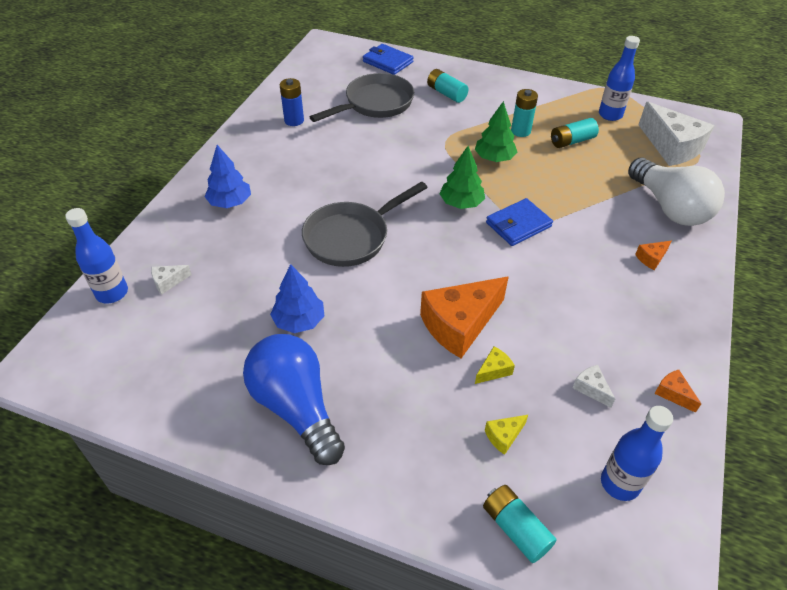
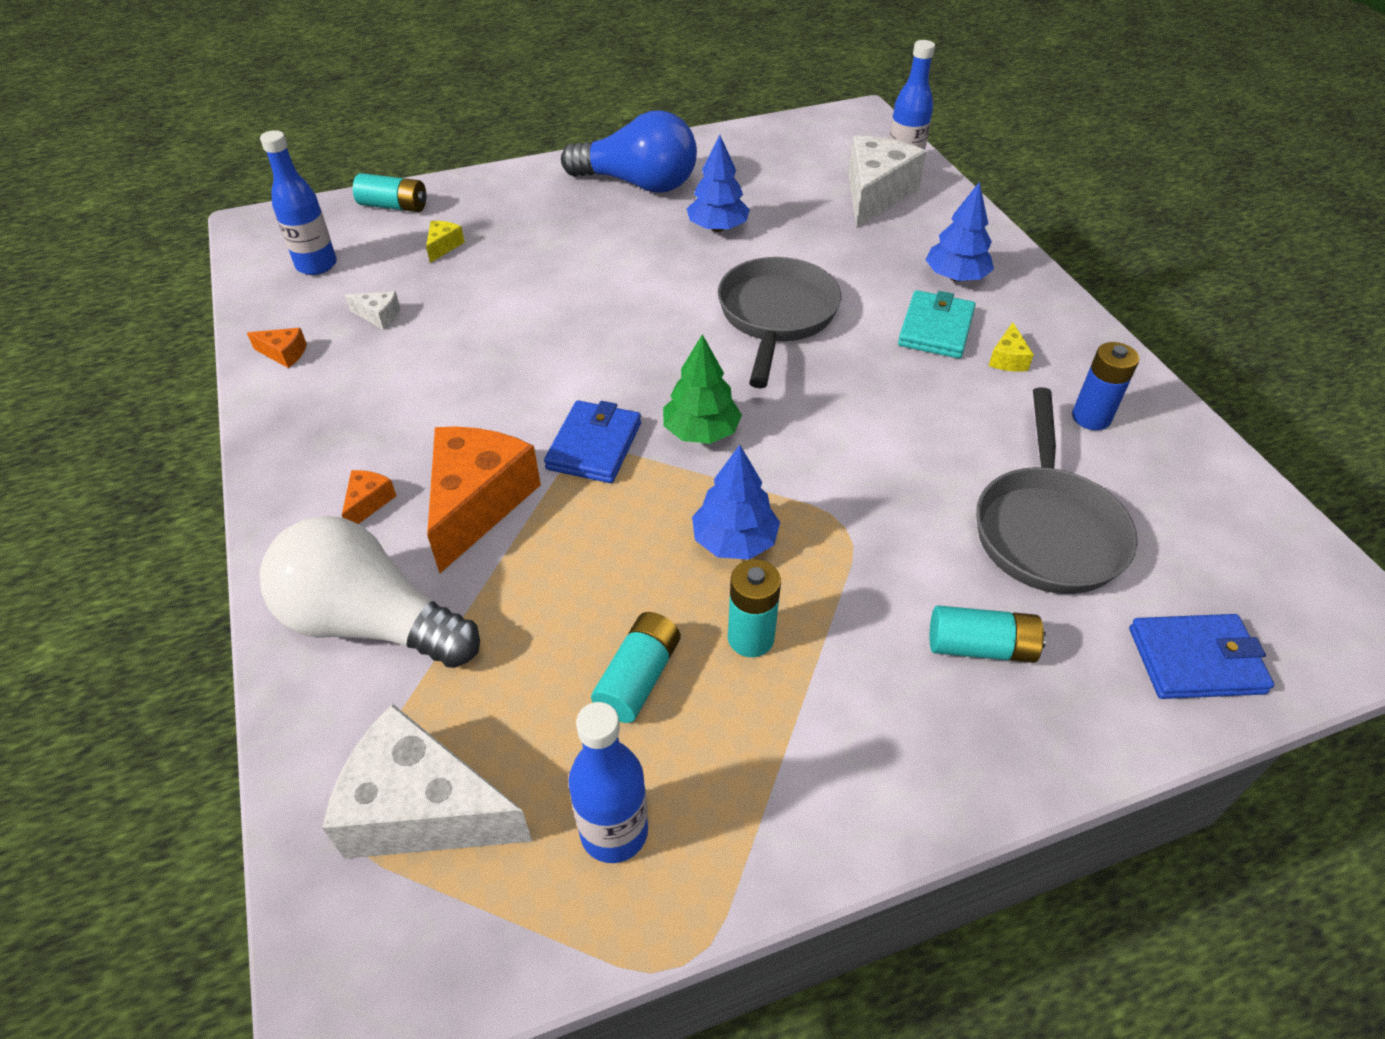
camera: 140 degrees right, 0 degrees up
(168, 282) = (875, 194): white cheese -> white cheese, size x2.35
(287, 185) = (936, 329): none -> turquoise wallet
(459, 324) = (561, 300): orange cheese -> orange cheese (478, 503)
(494, 158) = (734, 541): green tree -> blue tree
(494, 370) = (491, 283): yellow cheese -> yellow cheese (1007, 359)

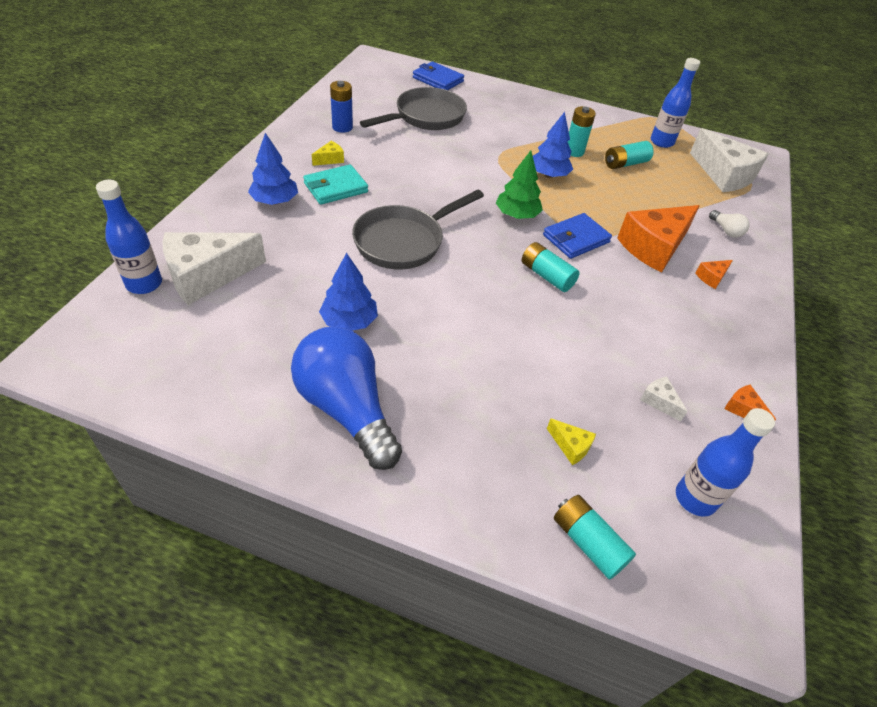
camera: 145 degrees left, 0 degrees up
(371, 622) = (726, 230): white light bulb -> white light bulb, size x0.40
(443, 246) = (571, 446): yellow cheese -> yellow cheese turned 105 degrees counterclockwise
(980, 647) = (498, 112): turquoise battery -> turquoise battery (546, 276)

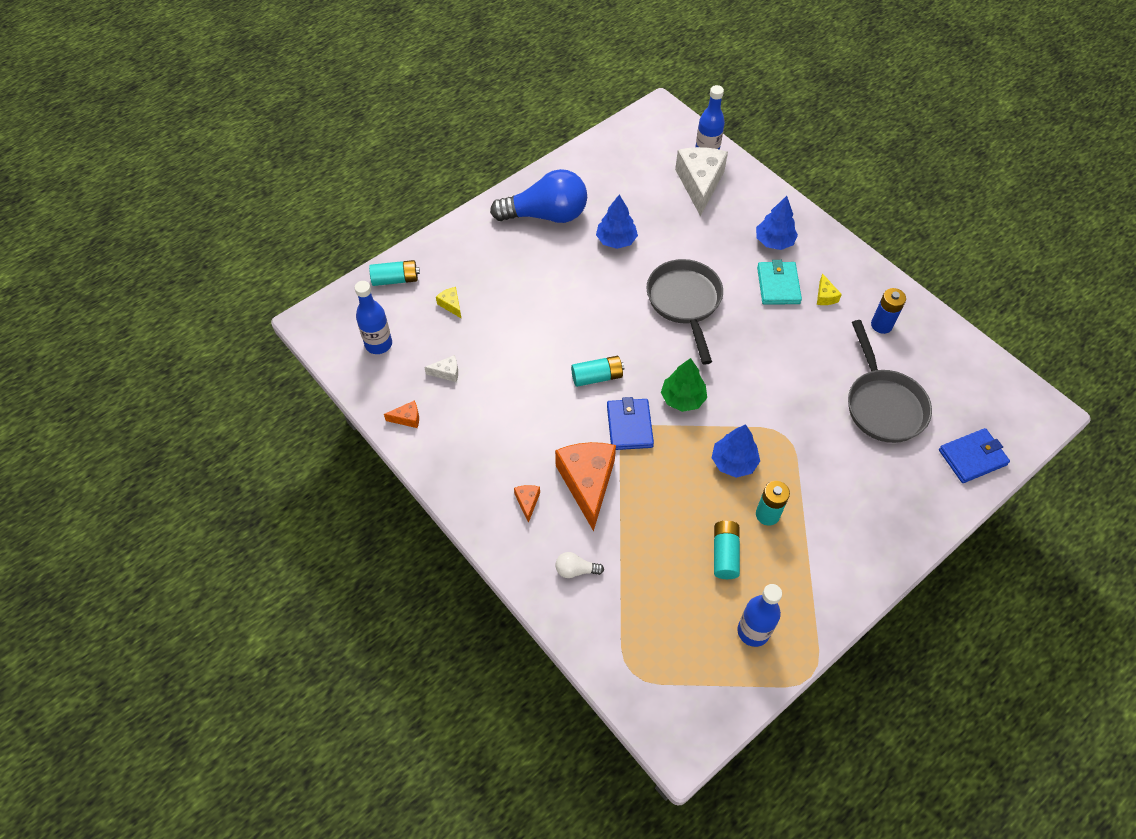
camera: 125 degrees right, 10 degrees up
(571, 446) = (451, 305): yellow cheese -> yellow cheese turned 75 degrees clockwise
(723, 175) = (662, 652): white cheese -> none

